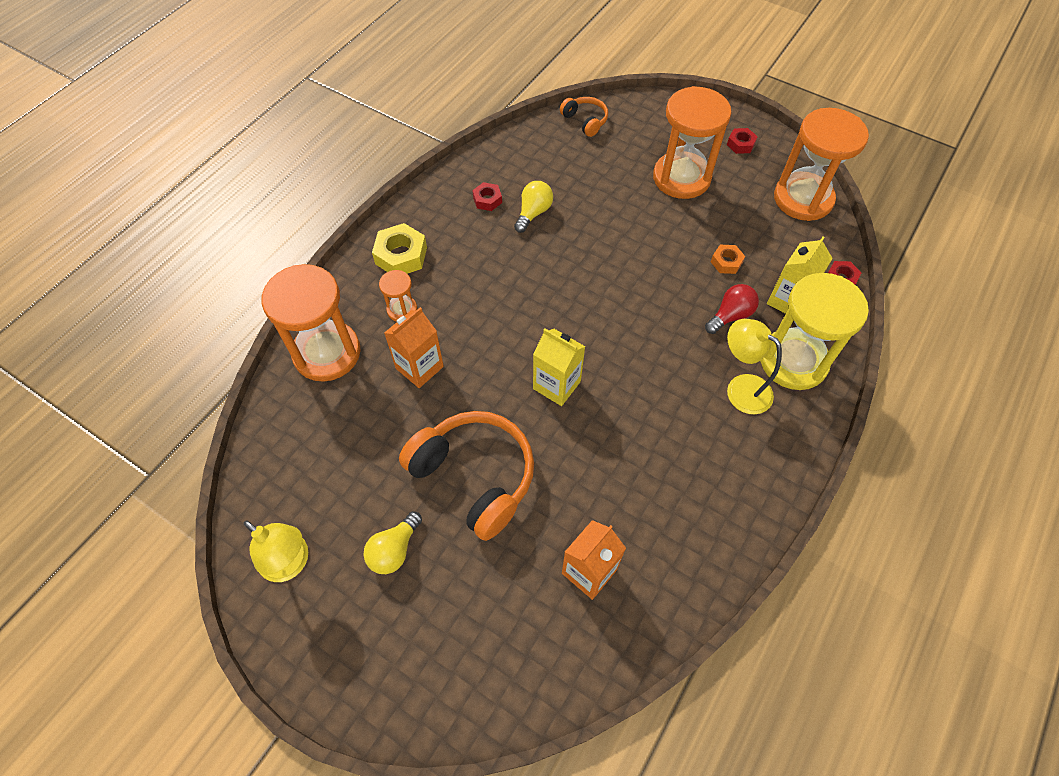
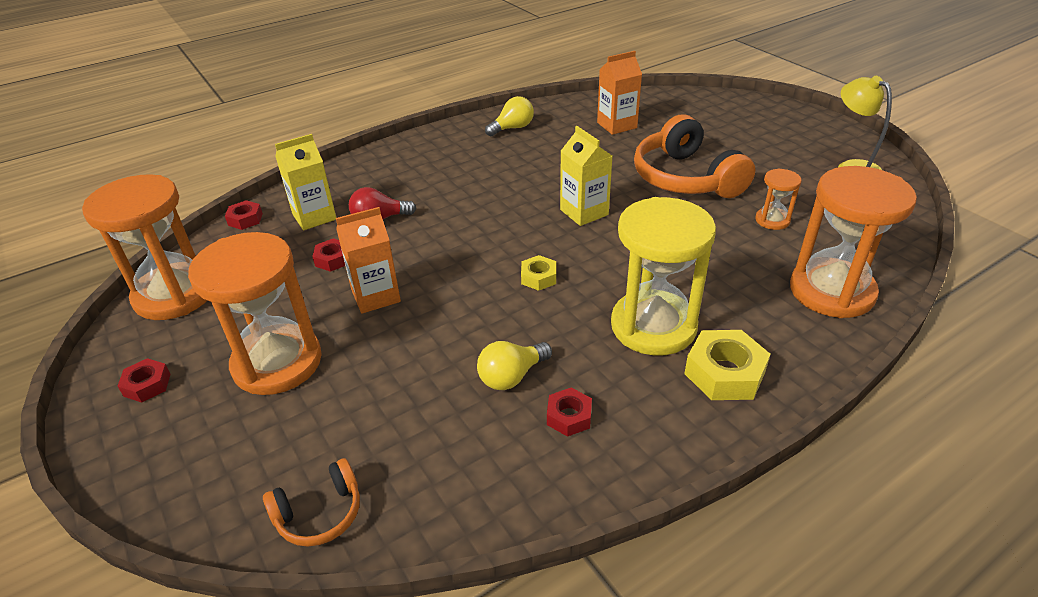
camera: 155 degrees left, 20 degrees down
(394, 550) = (763, 158): yellow light bulb -> yellow light bulb (512, 128)
(402, 310) = (733, 310): orange hourglass -> orange hourglass (772, 220)
(419, 367) = (721, 255): orange carton -> orange carton (375, 296)
(557, 295) = (538, 277): none -> yellow nut
(585, 121) = (320, 513): orange headphones -> orange headphones turned 105 degrees counterclockwise
(726, 262) = (333, 259): orange nut -> red nut
(740, 388) = (424, 176): yellow lamp -> none
(793, 361) = (362, 181): yellow hourglass -> yellow hourglass (653, 326)

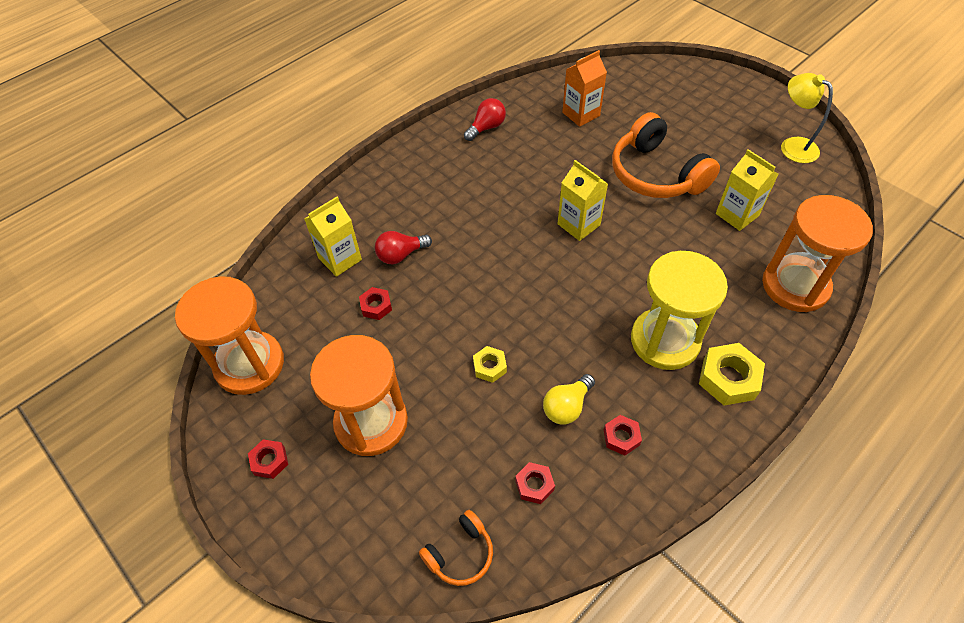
camera: 10 degrees left, 15 degrees up
(245, 219) = (277, 270): red nut -> red nut (534, 485)
(375, 296) = (428, 341): orange carton -> none
(512, 128) = (486, 127): yellow light bulb -> red light bulb
(538, 277) = (560, 303): yellow nut -> yellow nut (489, 367)
(772, 220) = (737, 215): orange hourglass -> yellow carton

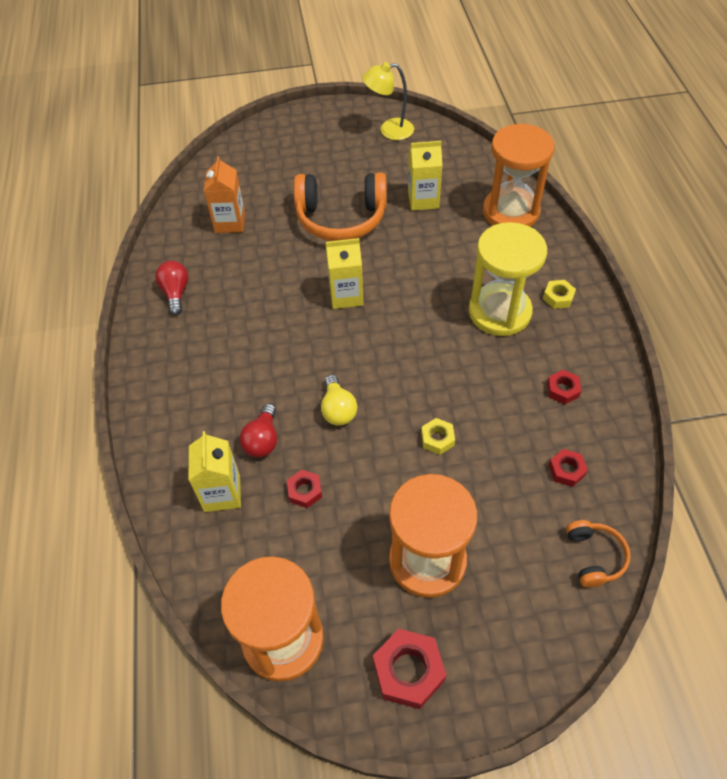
camera: 55 degrees left, 0 degrees up
(269, 461) = (408, 671): red nut -> red nut, size x1.71
(567, 406) = (512, 408): yellow light bulb -> yellow light bulb (338, 409)
(728, 378) = (558, 297): yellow nut -> yellow nut, size x0.58

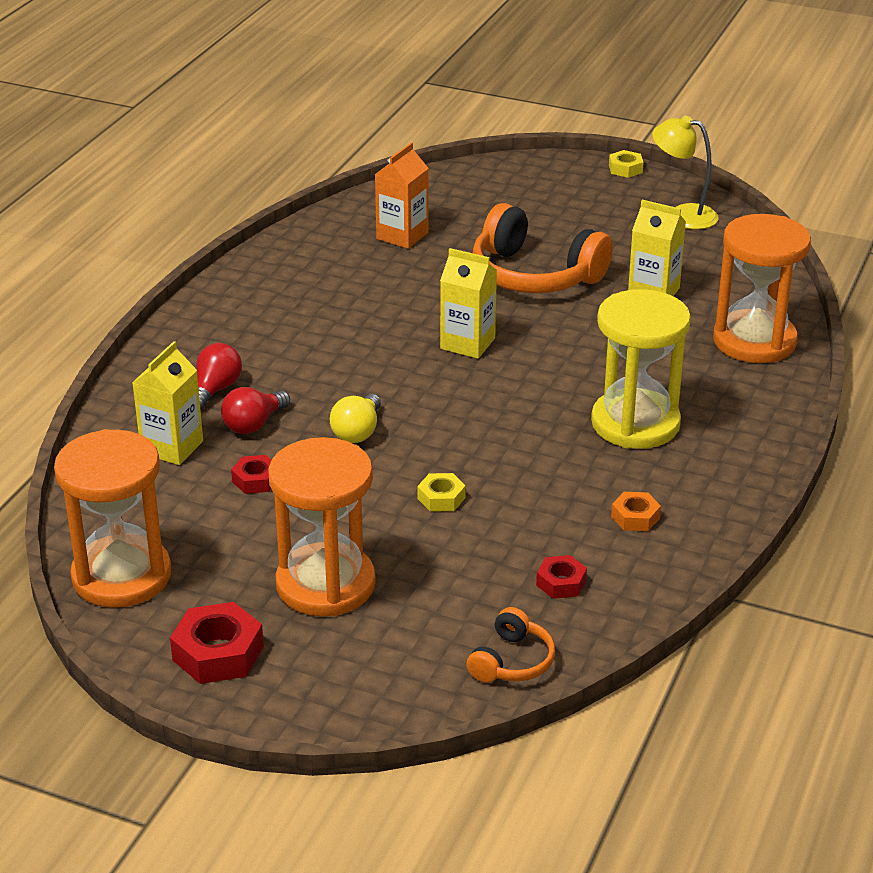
camera: 30 degrees right, 20 degrees down
(176, 293) = (283, 274): red light bulb -> red light bulb (215, 390)
(558, 297) = (725, 438): yellow nut -> yellow nut (625, 169)
(562, 390) = (635, 517): red nut -> orange nut

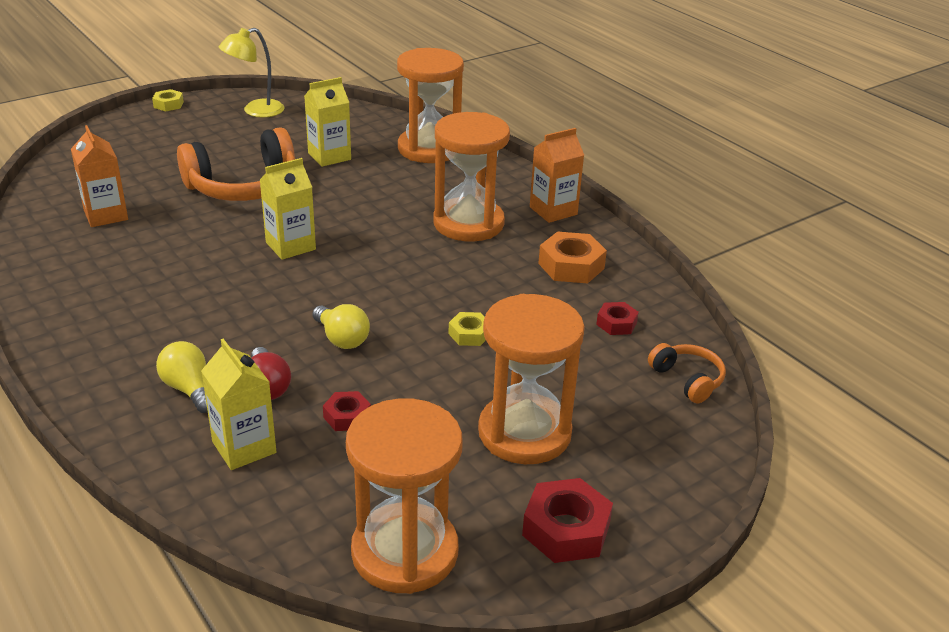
camera: 60 degrees left, 0 degrees up
(215, 390) = (189, 389): red light bulb -> yellow light bulb
(635, 423) = (468, 223): yellow hourglass -> orange hourglass
(635, 517) = (571, 266): orange nut -> orange nut, size x1.71
(733, 467) = (553, 211): none -> orange carton

